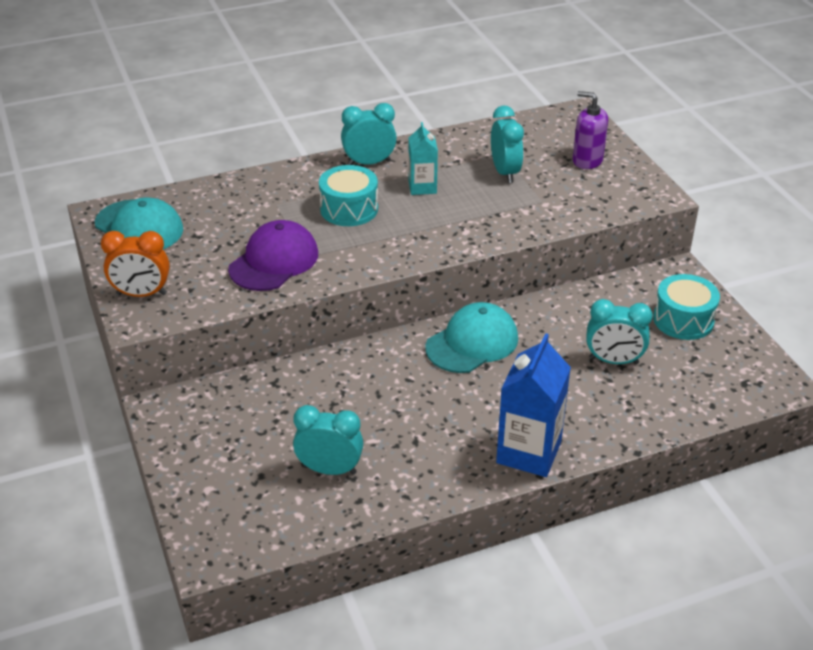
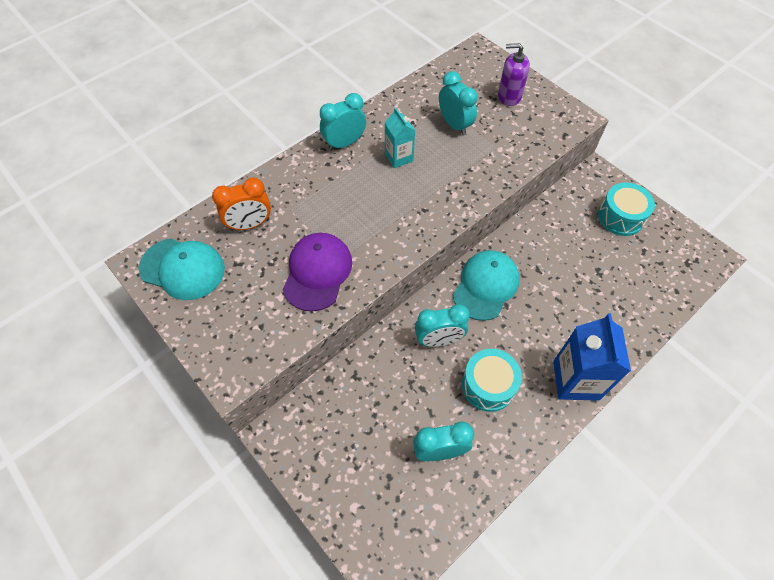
camera: 20 degrees left, 20 degrees up
(141, 294) = (220, 345): orange clock -> orange clock (250, 224)
(349, 209) = (352, 197): turquoise drum -> turquoise drum (488, 385)
(613, 361) = (592, 271): turquoise clock -> turquoise clock (439, 340)

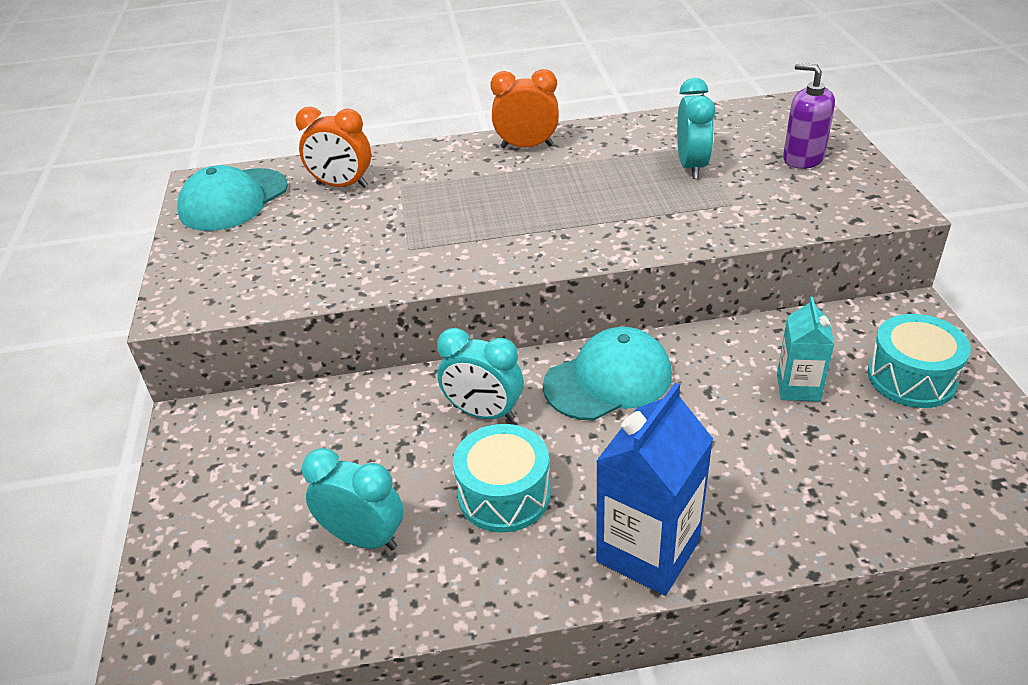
camera: 35 degrees right, 20 degrees down
(182, 269) = (233, 200): turquoise cap -> turquoise cap turned 75 degrees clockwise
(317, 272) = (369, 251): purple cap -> none
(344, 143) = (527, 146): turquoise clock -> orange clock
(399, 157) = (582, 177): turquoise carton -> turquoise carton (798, 387)

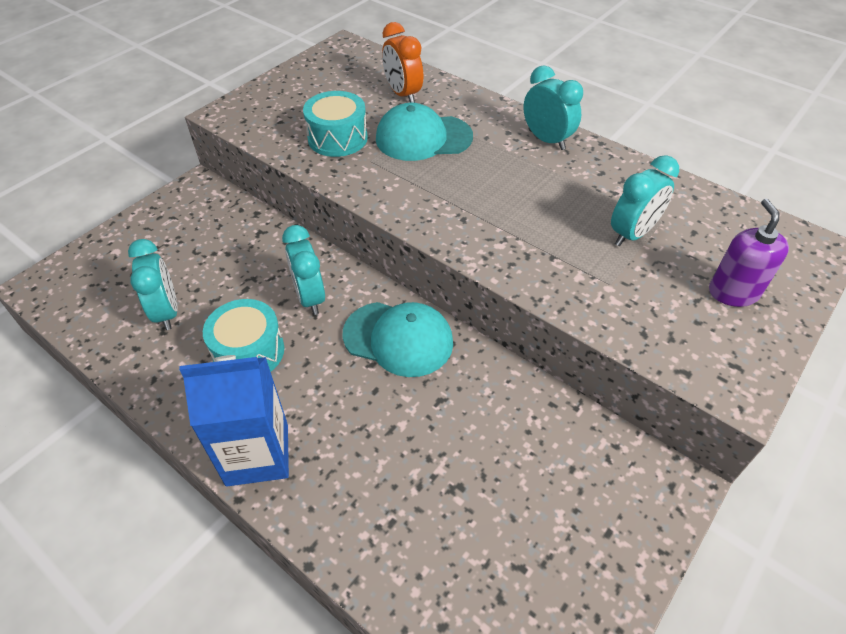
camera: 45 degrees right, 10 degrees up
(233, 200) = (340, 67): turquoise cap -> turquoise cap (423, 138)
(527, 146) = (546, 140): orange clock -> turquoise clock
(798, 387) = (497, 453): turquoise carton -> none
(911, 378) = (585, 527): turquoise drum -> turquoise drum (337, 138)

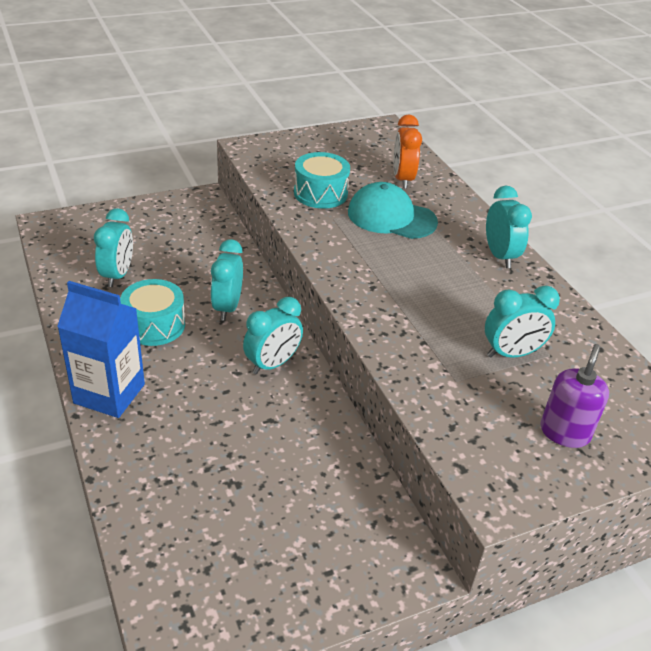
camera: 25 degrees right, 10 degrees down
(398, 338) = (272, 364): turquoise cap -> turquoise clock

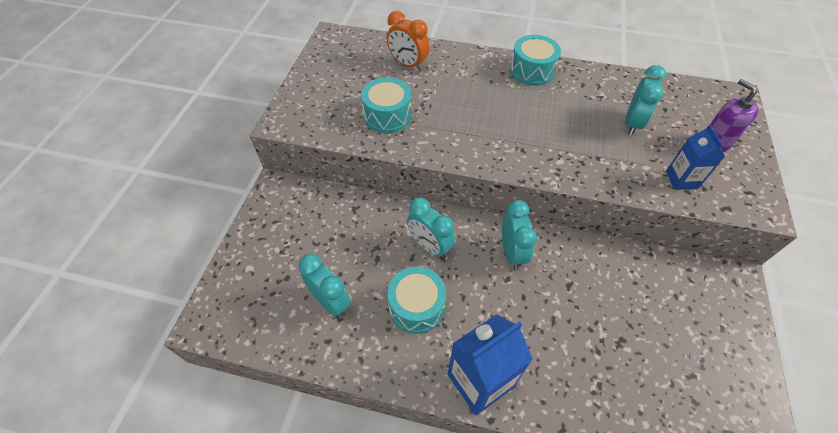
camera: 50 degrees left, 15 degrees up
(391, 217) = (449, 95): turquoise cap -> none
(465, 417) = (681, 179): none -> blue carton
(500, 256) = (532, 71): turquoise clock -> turquoise drum

